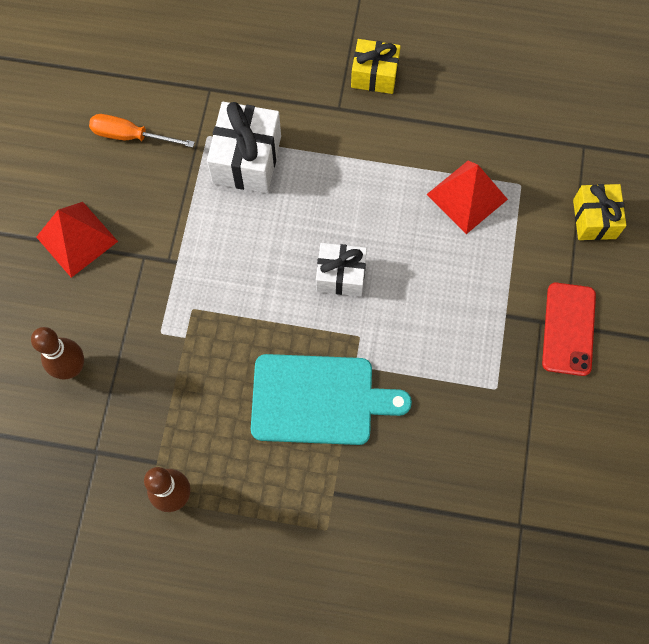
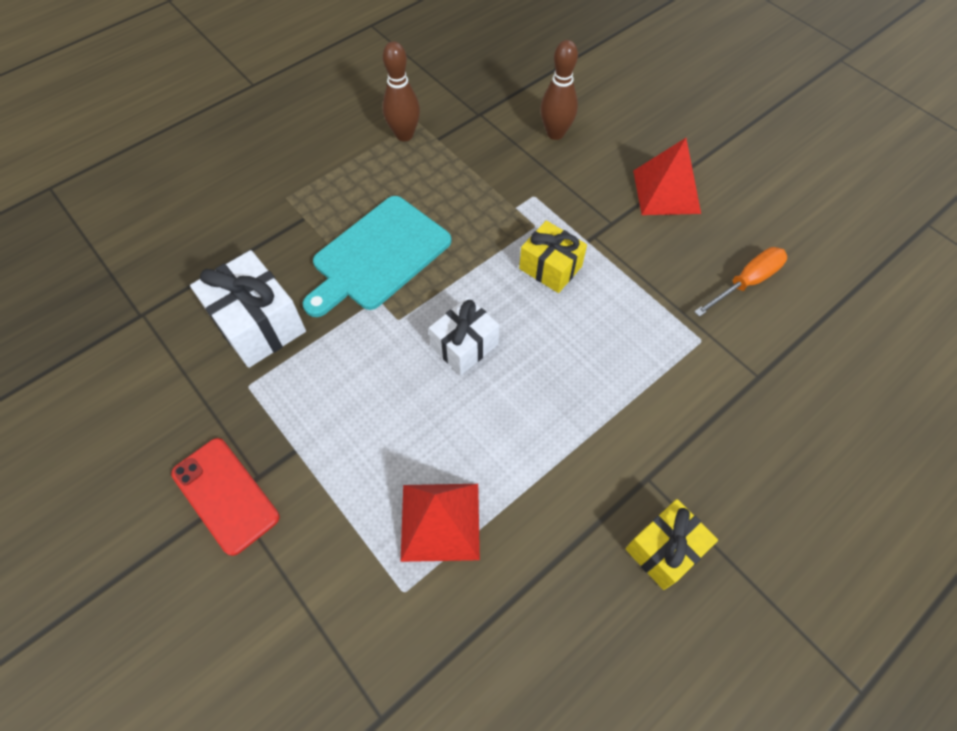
camera: 130 degrees right, 10 degrees down
(247, 159) = (649, 354): white gift -> white gift (258, 324)
(594, 219) = (293, 636): yellow gift -> yellow gift (550, 267)

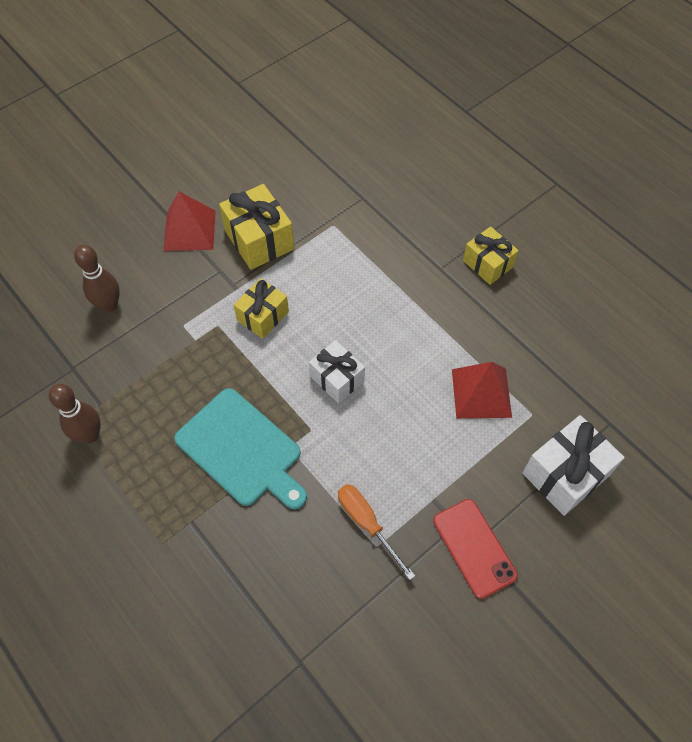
camera: 90 degrees left, 0 degrees up
(225, 495) = (474, 548): red phone -> red phone turned 75 degrees counterclockwise
(258, 324) = (313, 547): white gift -> white gift (565, 474)
(663, 259) = (259, 240): none -> yellow gift
(746, 282) = (283, 192): orange screwdriver -> orange screwdriver (367, 523)

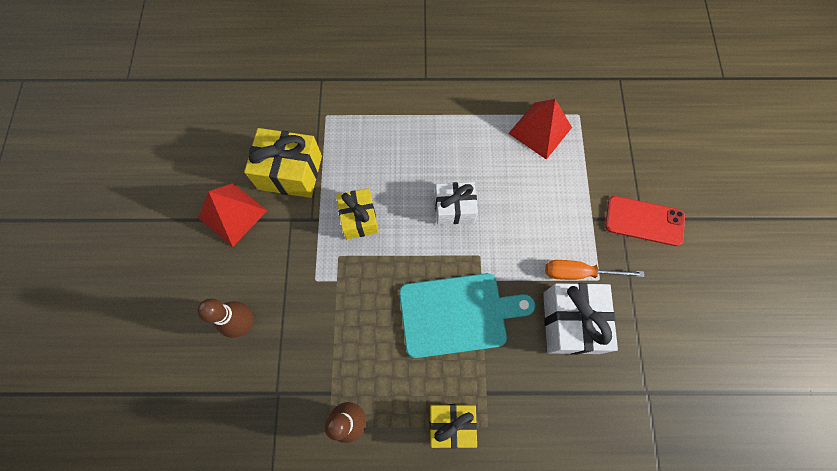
camera: 50 degrees left, 10 degrees up
(488, 264) = (448, 49): yellow gift -> yellow gift (451, 424)
(565, 474) = (634, 130): white gift -> white gift (571, 322)

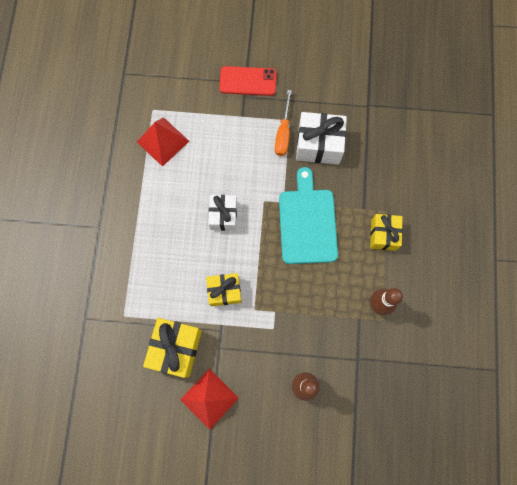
camera: 85 degrees left, 5 degrees up
(644, 221) = (248, 81): red phone -> red phone turned 75 degrees clockwise

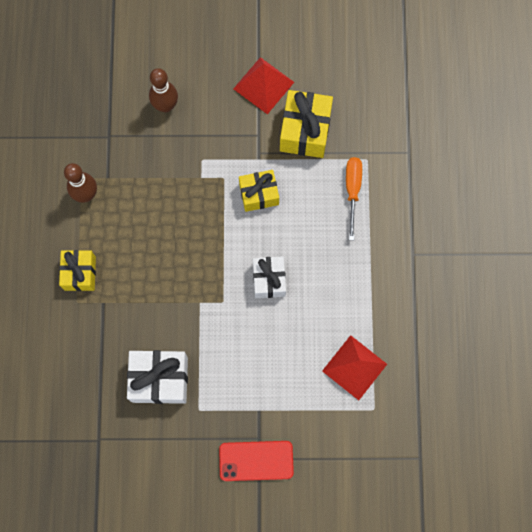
camera: 175 degrees right, 0 degrees up
(283, 133) = (205, 391): orange screwdriver -> orange screwdriver (352, 191)
(307, 222) = (170, 280): turquoise cutting board -> none

